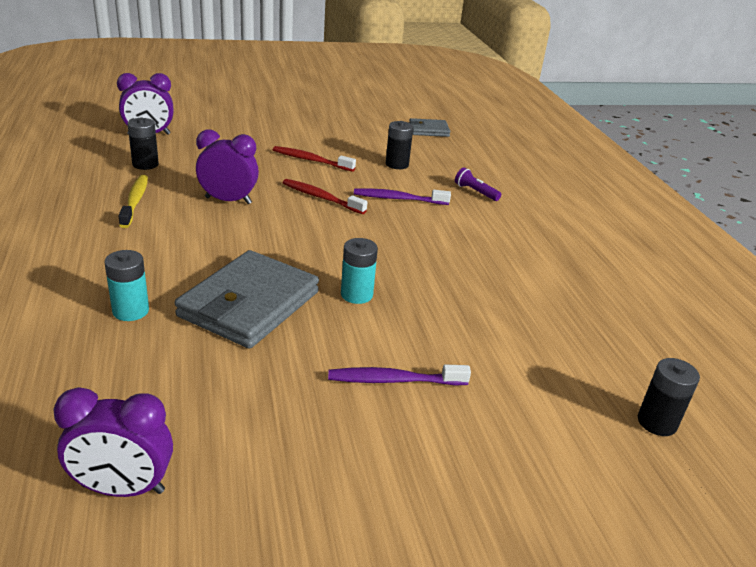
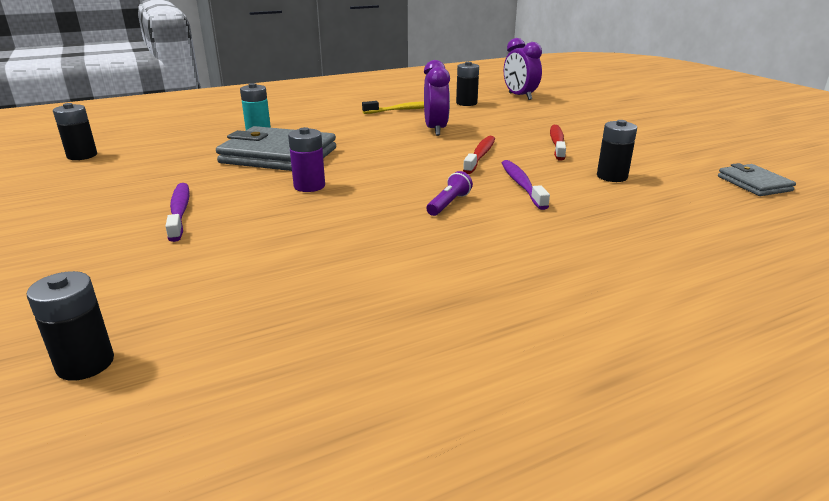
camera: 80 degrees right, 5 degrees down
(123, 489) = (82, 155): purple clock -> black battery
(356, 295) = (309, 186): turquoise battery -> purple battery
(475, 192) = (602, 223): purple flashlight -> purple flashlight (449, 204)

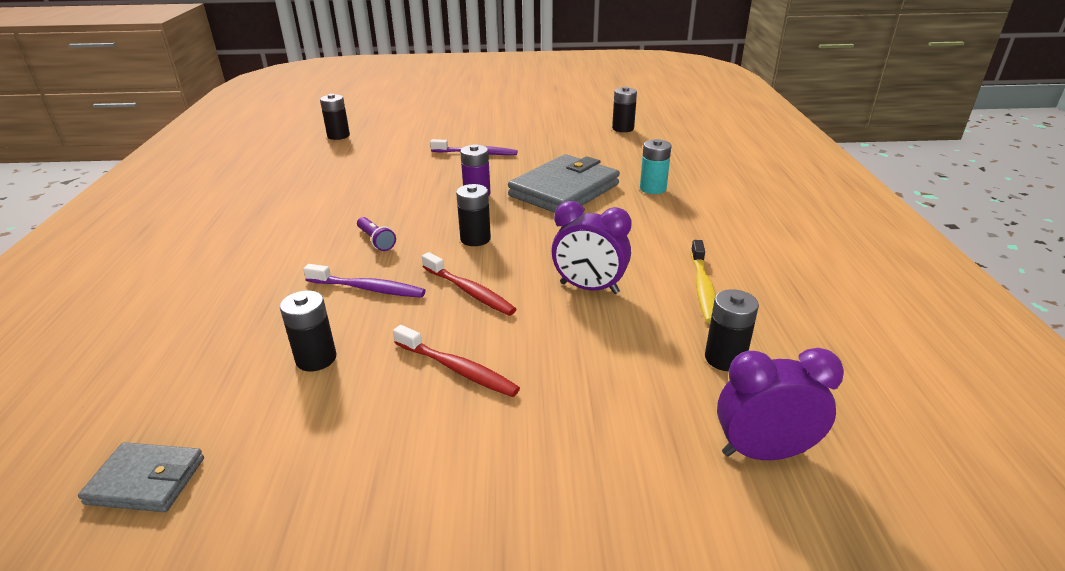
camera: 115 degrees right, 5 degrees up
(404, 168) = (475, 239): none -> black battery

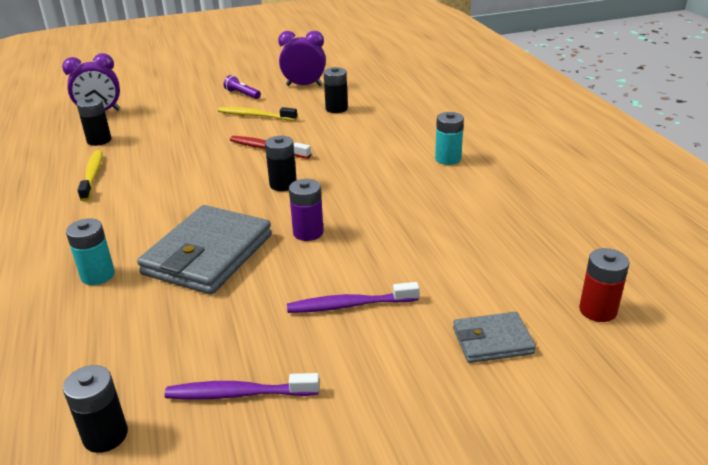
camera: 165 degrees right, 0 degrees up
(146, 481) = (364, 73): grey wallet -> grey wallet (492, 341)
(281, 240) = (448, 159): none -> turquoise battery
(338, 136) = (597, 310): black battery -> red battery
(368, 289) = (340, 140): purple toothbrush -> purple toothbrush (238, 394)
(376, 240) = (368, 170): purple flashlight -> purple flashlight (242, 94)
(457, 369) = (255, 116): red toothbrush -> yellow toothbrush
(589, 288) = (180, 163): purple clock -> purple clock (304, 85)

